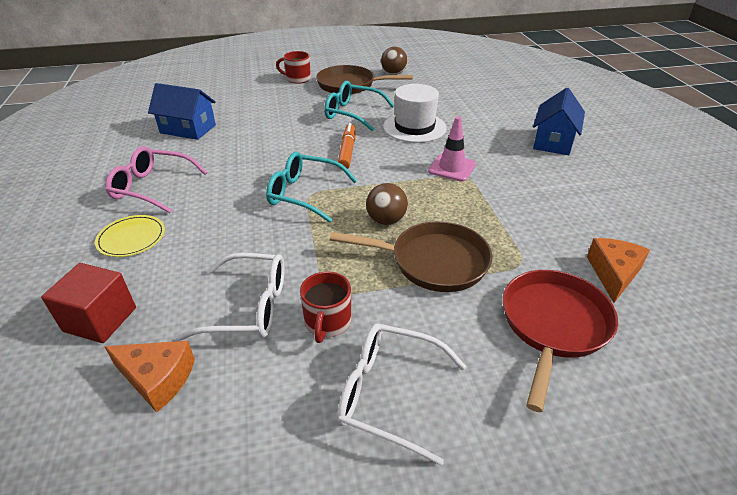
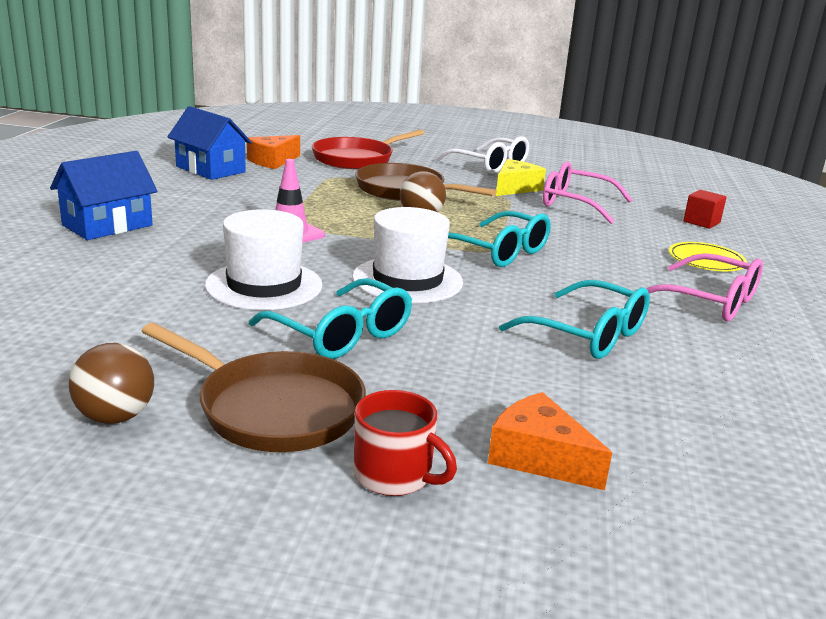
camera: 160 degrees left, 15 degrees down
(100, 319) = (701, 222): red cube -> red cube, size x0.66
(157, 378) = (641, 194): orange cheese -> orange cheese (539, 457)
(188, 129) = (690, 384): blue house -> blue house (210, 169)
(236, 142) = (587, 334): none -> turquoise glasses
(248, 307) = (576, 204): white glasses -> pink glasses
(327, 322) = (515, 188): red mug -> yellow cheese
(347, 151) = (407, 280): orange marker -> white hat

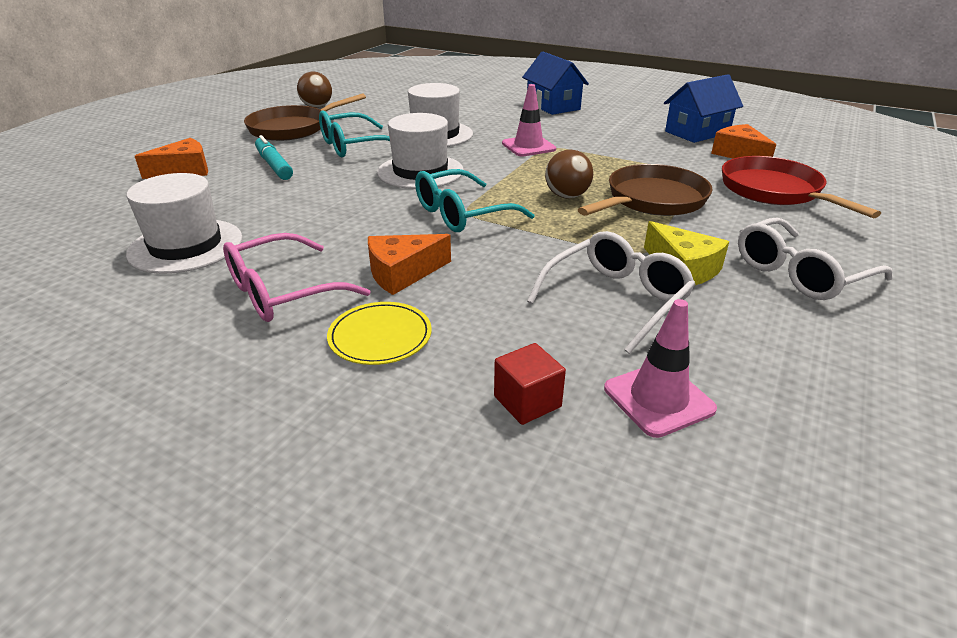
camera: 110 degrees right, 10 degrees up
(394, 475) = (215, 143): red mug -> none
(457, 379) = (274, 165): none -> turquoise marker
(576, 204) = (615, 299): pink glasses -> white glasses
(587, 334) = (284, 214): turquoise glasses -> none
(625, 263) = (403, 273): none -> orange cheese
(657, 198) = (658, 399): none -> pink traffic cone
(712, 370) = (186, 246): none -> white hat

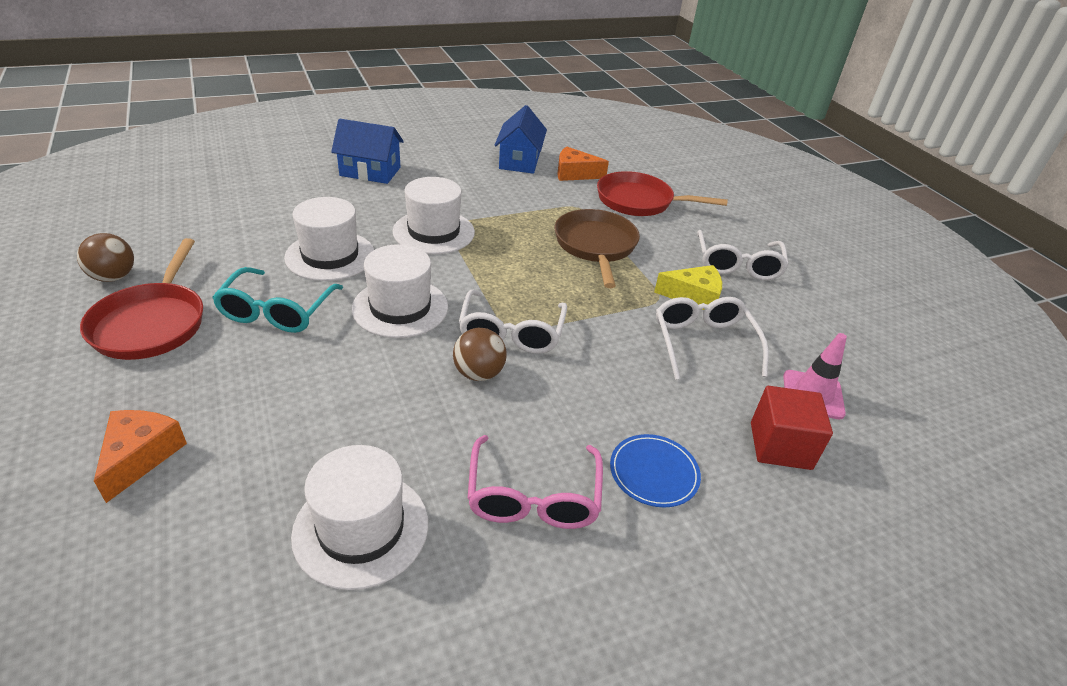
camera: 55 degrees left, 5 degrees up
(274, 165) = (241, 383): turquoise marker -> none
(293, 128) = (152, 323): brown pan -> red pan
(380, 336) = (654, 472): yellow plate -> blue plate
(403, 273) = (574, 414): orange cheese -> none
(462, 214) = (511, 332): turquoise glasses -> white glasses
(527, 401) = (780, 446): red cube -> red cube, size x1.52
(528, 146) = (434, 232): pink traffic cone -> white hat
(567, 196) = (545, 272): brown ball -> brown ball (479, 373)

